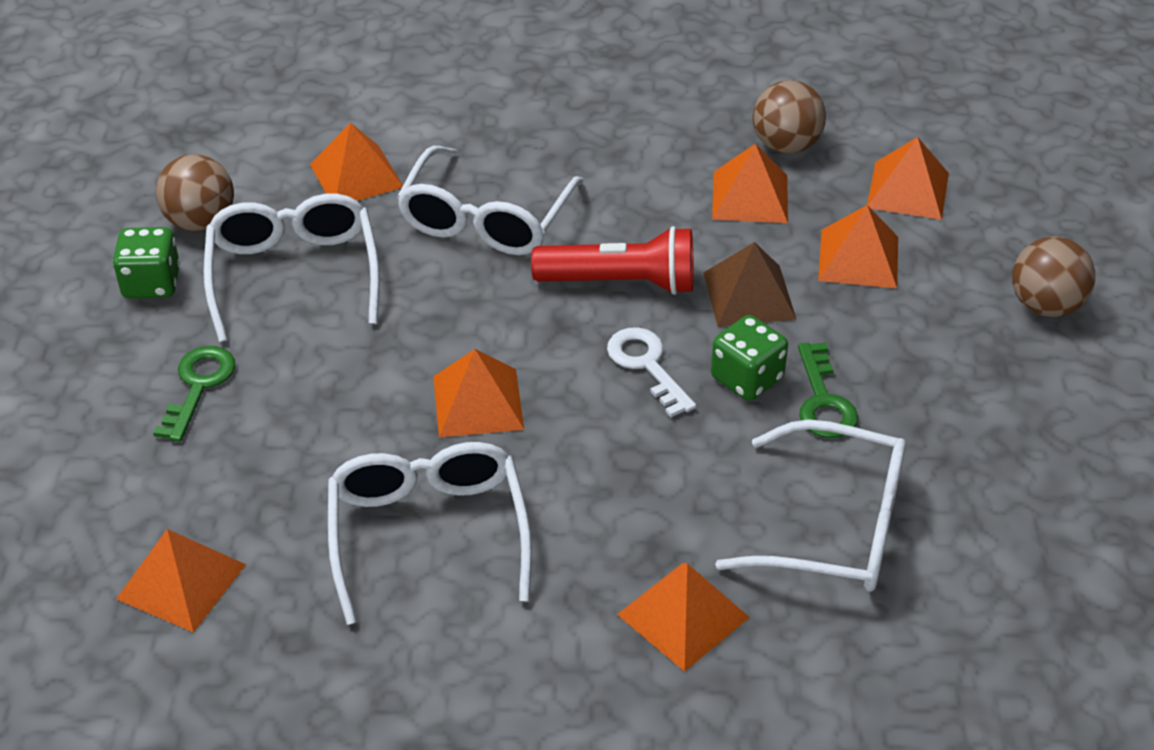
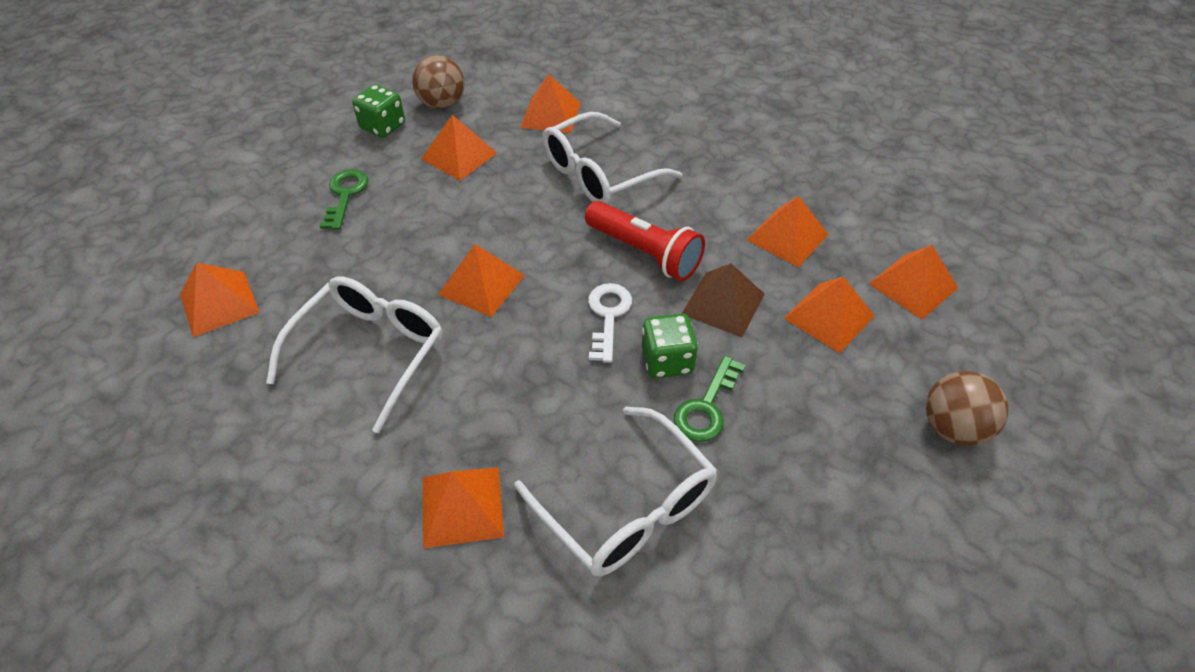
camera: 35 degrees right, 5 degrees up
(198, 386) = (345, 195): green key -> green key turned 45 degrees counterclockwise
(294, 274) = (459, 156): white glasses -> orange pyramid
(786, 145) = (846, 214): brown ball -> none

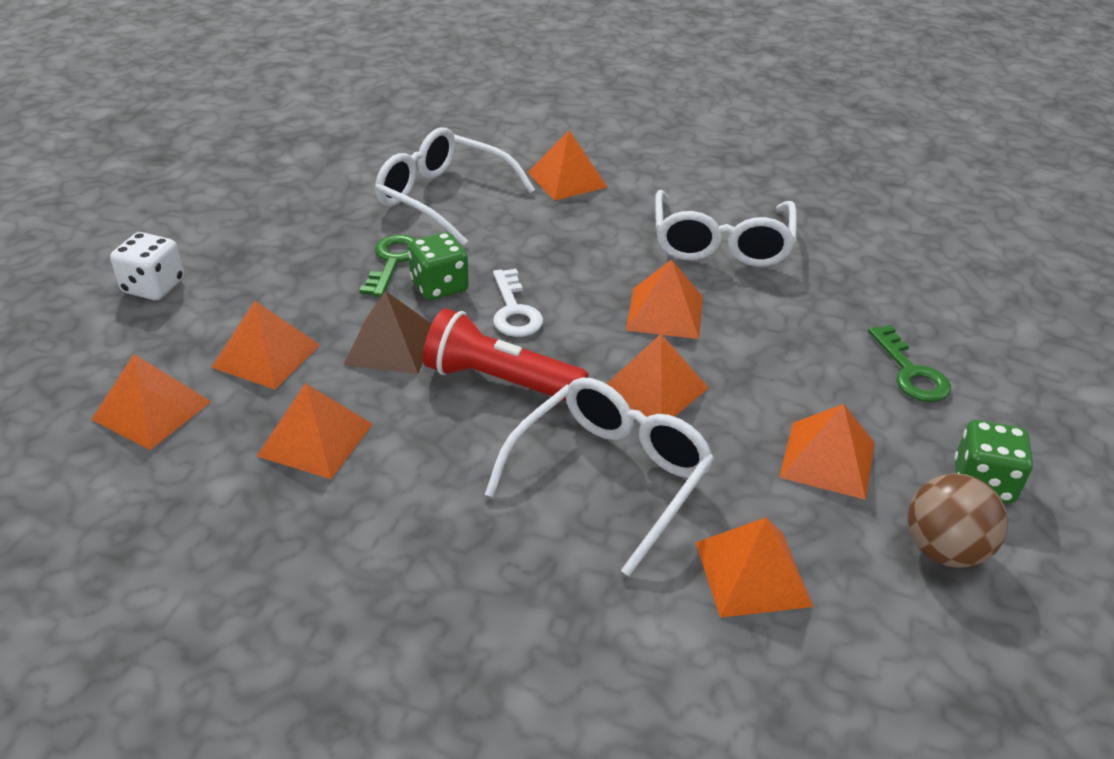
camera: 160 degrees right, 10 degrees down
(219, 303) = (898, 251): orange pyramid -> orange pyramid (654, 388)
(953, 428) = (153, 287): brown ball -> white dice

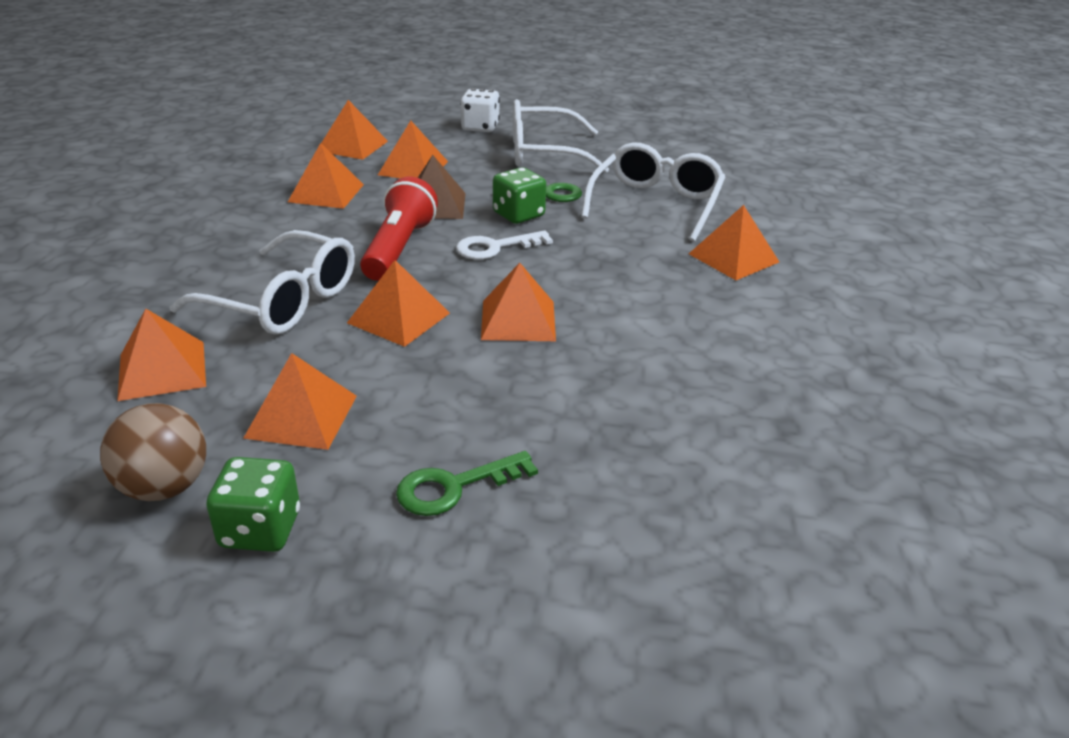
camera: 80 degrees right, 5 degrees down
(721, 244) = (663, 352): white glasses -> white glasses (543, 153)

